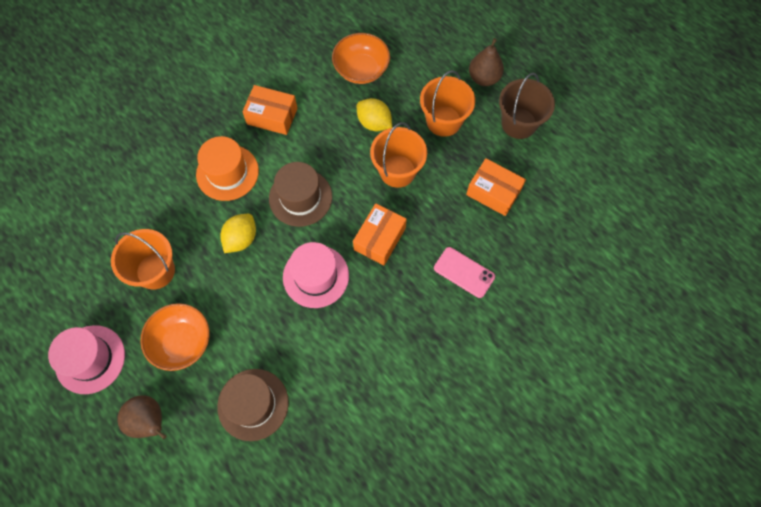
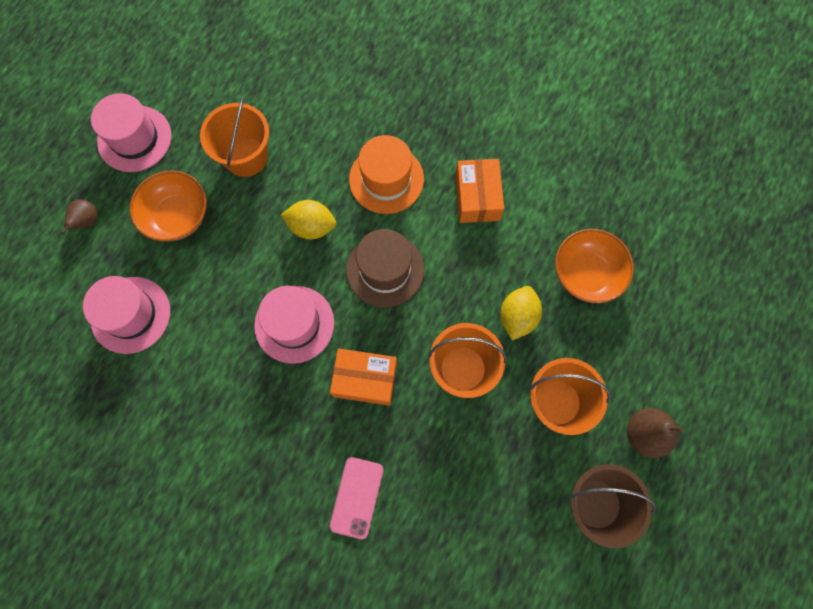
camera: 70 degrees right, 5 degrees up
(150, 421) = (87, 221): brown pear -> brown pear, size x0.65
(253, 404) = (130, 315): brown hat -> pink hat
(493, 192) = (479, 500): orange box -> none

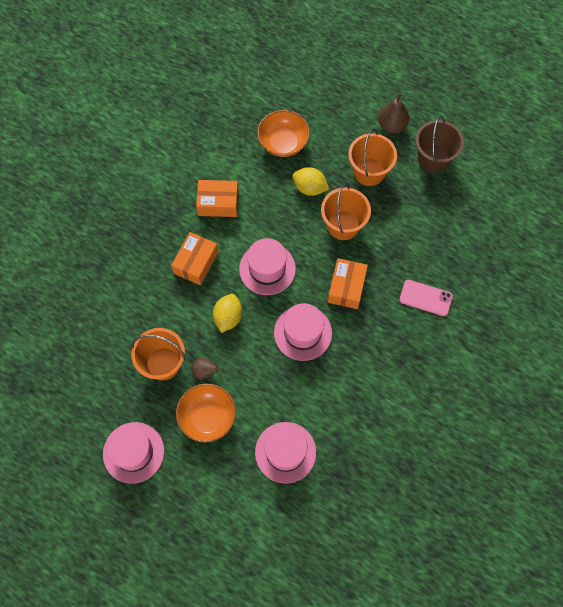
camera: 85 degrees left, 5 degrees down
(87, 221) = (203, 489): brown pear -> brown pear (205, 372)
(385, 269) = (267, 269): brown hat -> pink hat
(386, 179) = (196, 263): orange hat -> orange box

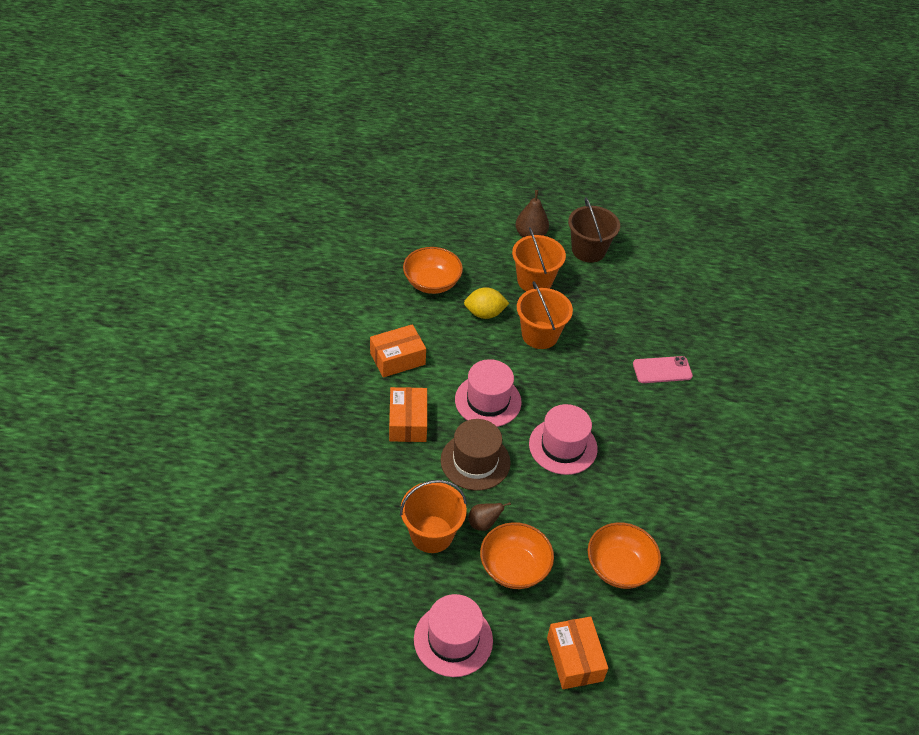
camera: 30 degrees left, 20 degrees down
(228, 317) = (475, 461): yellow lemon -> brown hat
(285, 452) = (619, 567): pink hat -> orange bowl
(346, 287) = (579, 389): orange box -> orange box (574, 659)

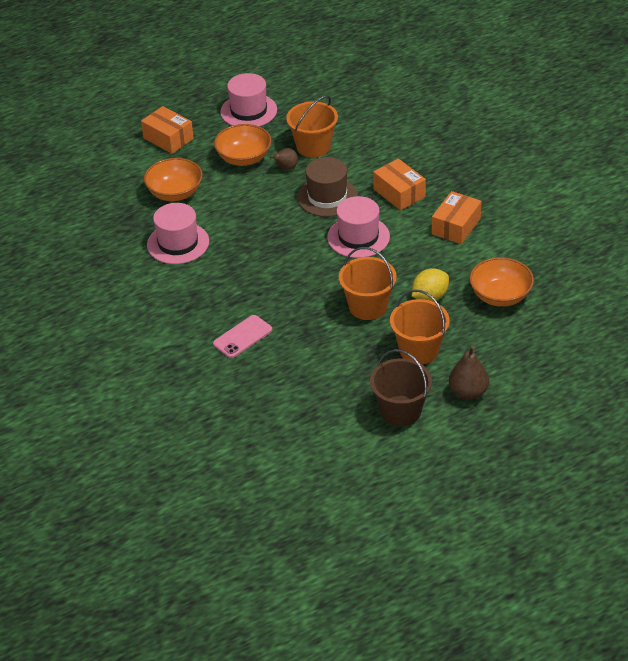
camera: 150 degrees right, 5 degrees down
(563, 446) = (274, 239): pink hat -> pink hat (178, 243)

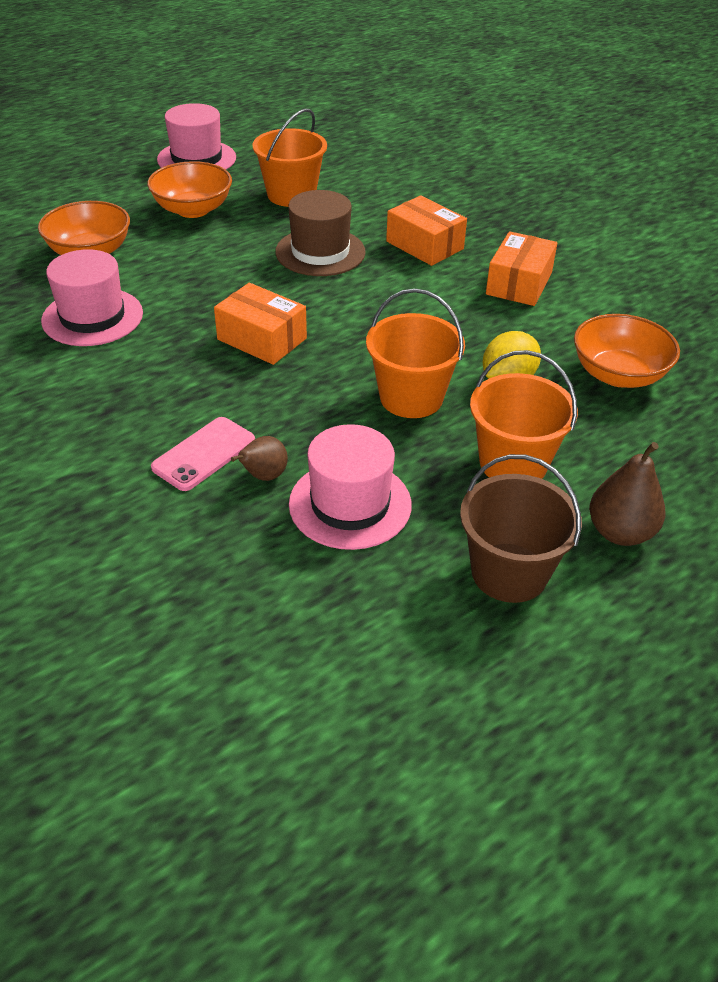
camera: 10 degrees left, 0 degrees up
(168, 138) = (82, 189): orange box -> orange box (262, 339)
(286, 168) = (255, 220): brown pear -> brown pear (263, 476)
(358, 237) = (376, 301): pink hat -> pink hat (350, 504)

